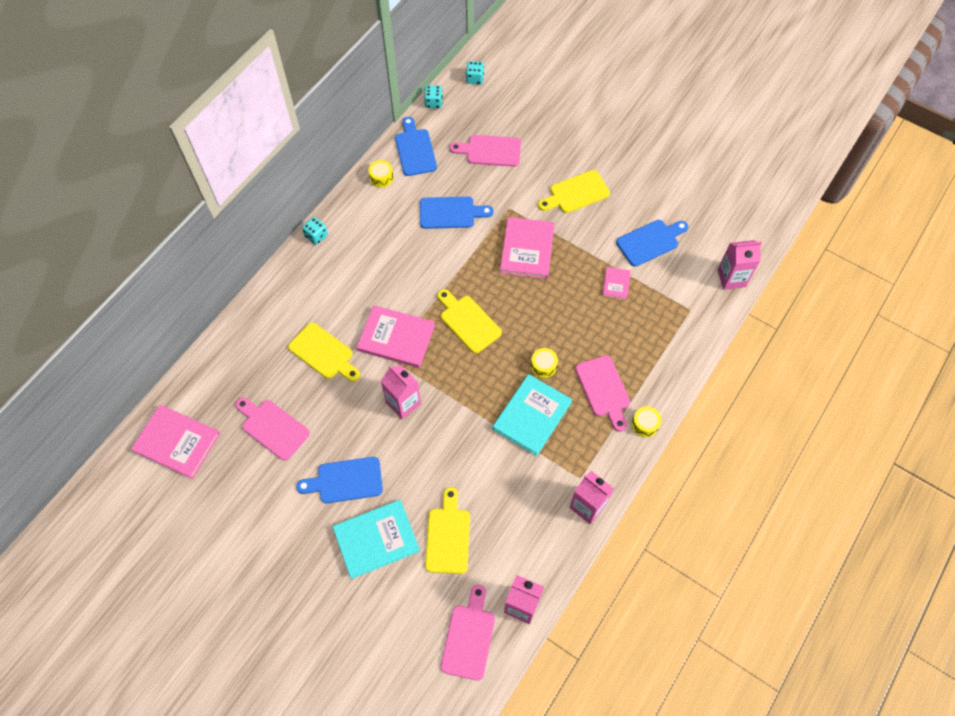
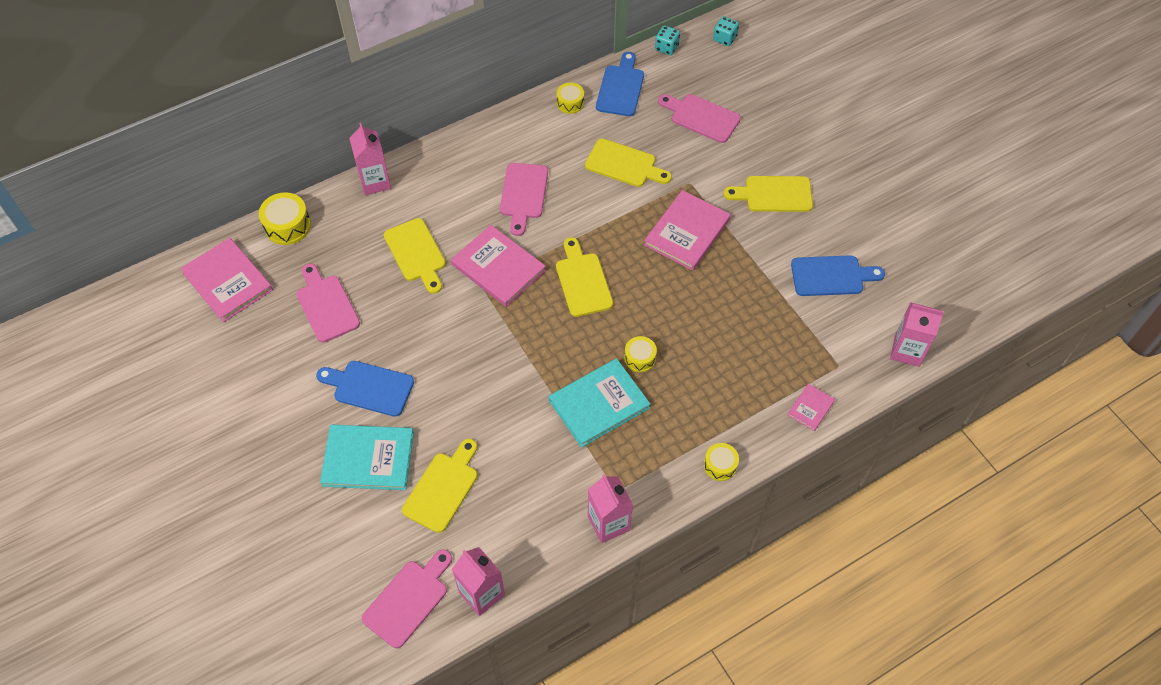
camera: 25 degrees right, 5 degrees down
(202, 373) = (287, 226): none -> yellow drum
(316, 236) = (472, 136): turquoise dice -> none
(403, 403) = (470, 335): pink carton -> pink carton (375, 182)
(451, 213) = (624, 164): blue cutting board -> yellow cutting board
(604, 389) = (693, 410): pink cutting board -> pink cutting board (523, 194)
(616, 284) = (767, 305): pink book -> pink book (810, 408)

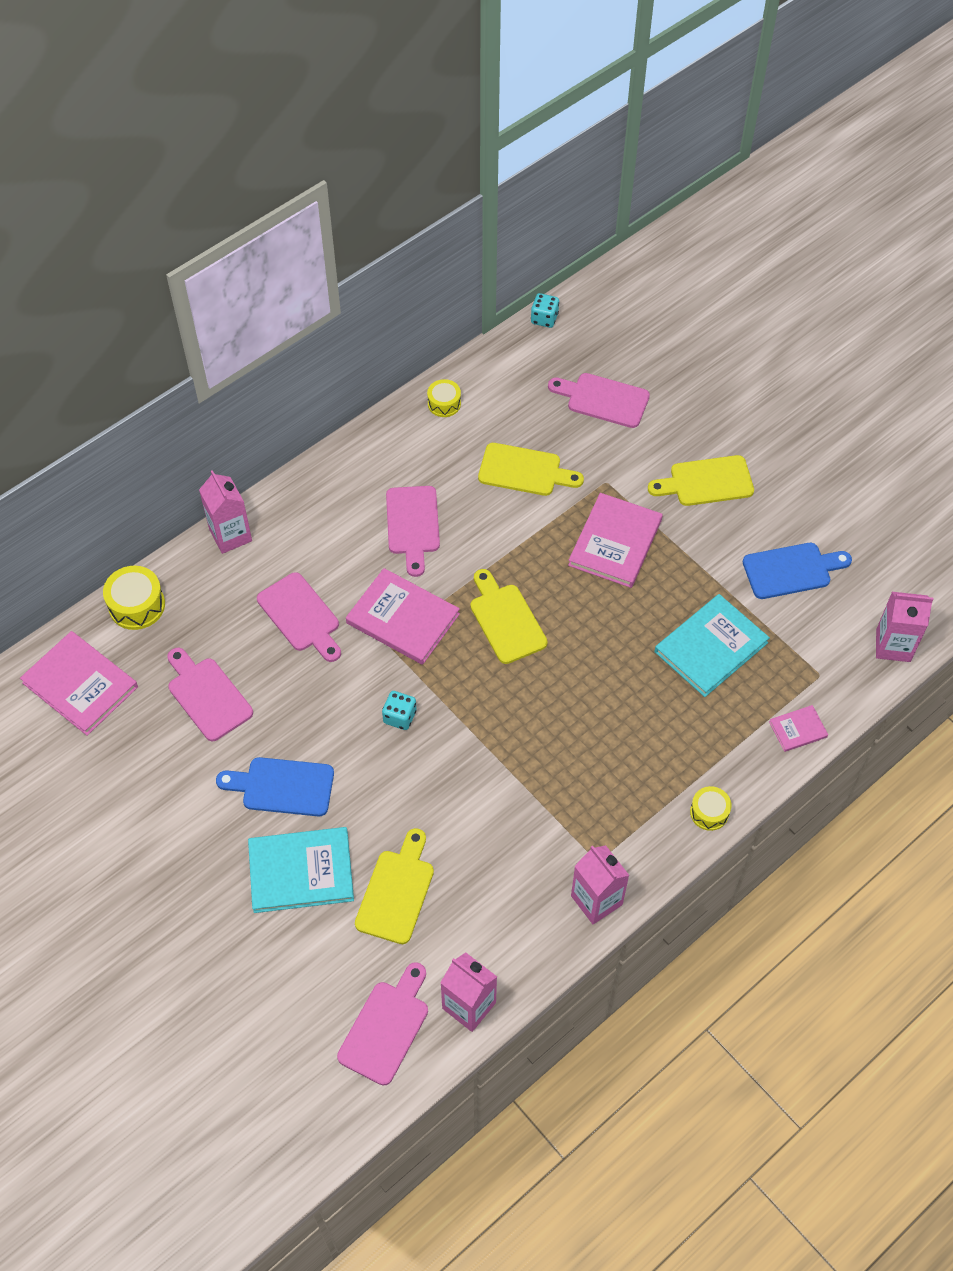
camera: 10 degrees left, 0 degrees up
(416, 253) = (301, 616): yellow cutting board -> pink cutting board
(599, 404) = (556, 763): turquoise book -> turquoise book (711, 647)
(620, 88) = (500, 376): blue cutting board -> none
(640, 358) = (592, 702): yellow drum -> none
(724, 38) = (611, 298): turquoise dice -> turquoise dice (399, 717)
(810, 408) = (798, 729): pink book -> pink book turned 45 degrees clockwise

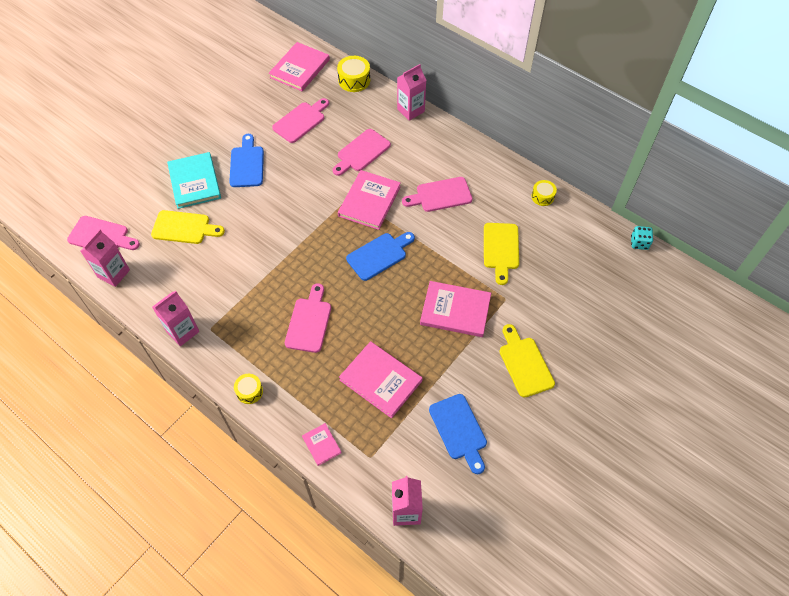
camera: 80 degrees right, 0 degrees up
(399, 717) = (299, 211): turquoise dice -> none
(505, 620) = (379, 255): yellow cutting board -> blue cutting board
(603, 400) = (578, 288): pink cutting board -> pink cutting board (309, 322)
(711, 647) = (380, 380): turquoise book -> pink book

